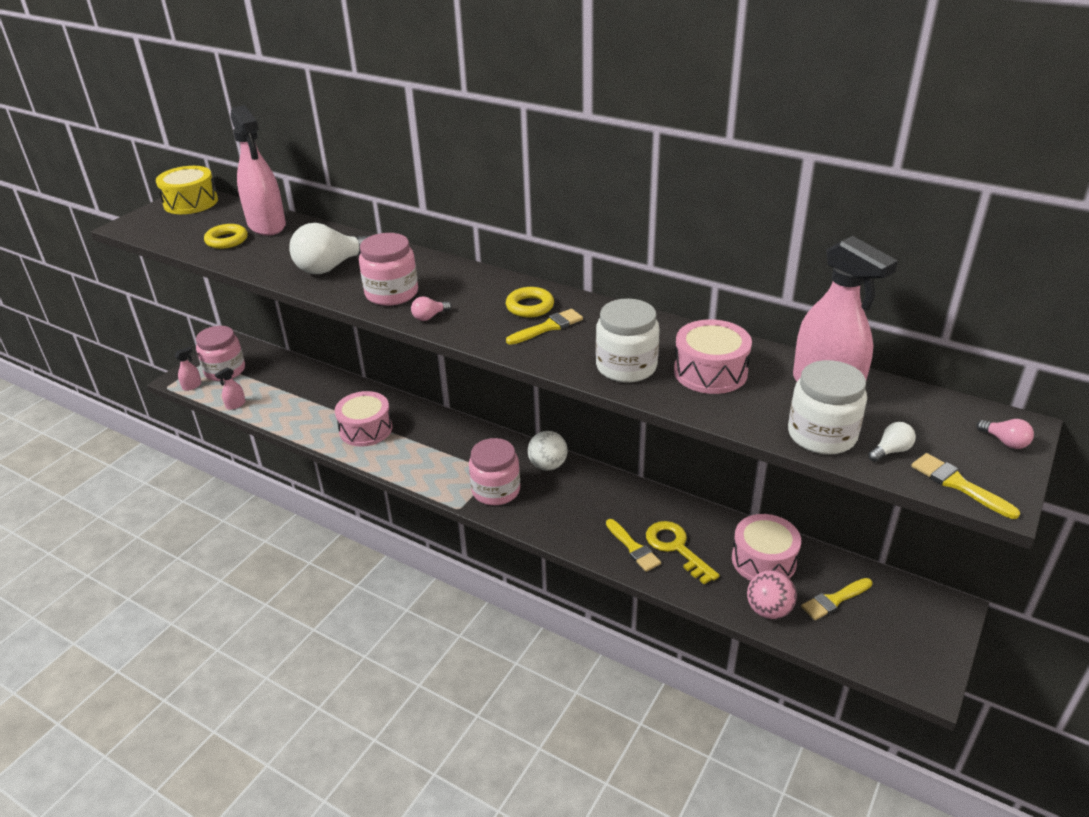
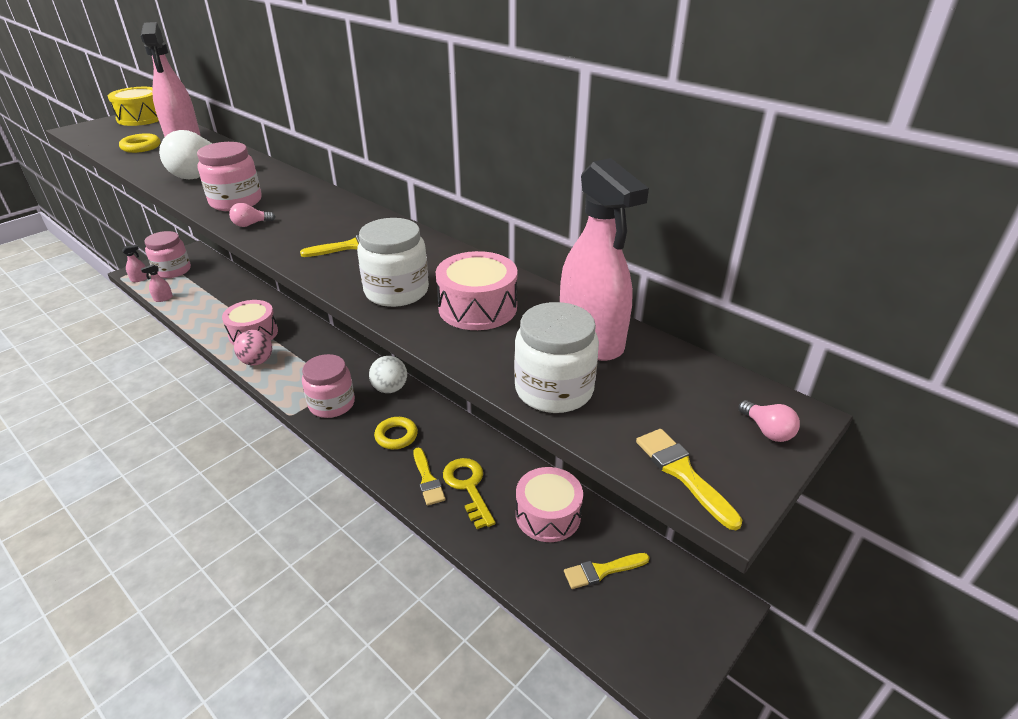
camera: 10 degrees right, 0 degrees up
(530, 306) = (348, 226): yellow ring -> yellow ring (396, 436)
(768, 610) = (529, 568): pink ball -> pink ball (257, 361)
(891, 451) = (623, 420): white light bulb -> none

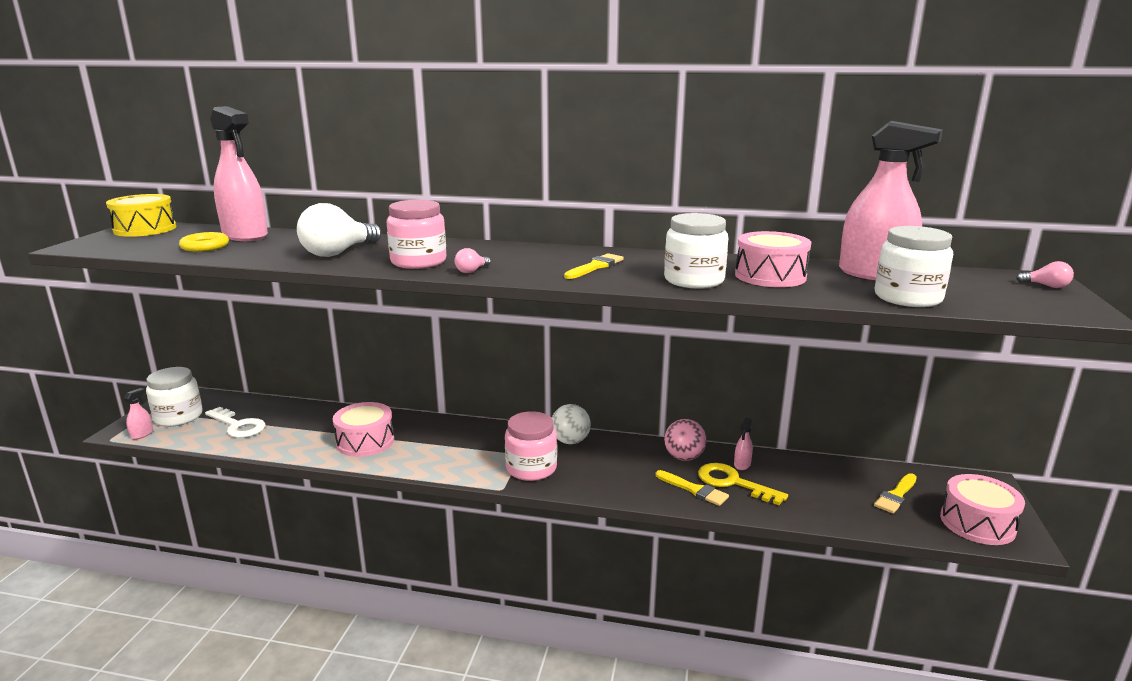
camera: 30 degrees left, 15 degrees down
(163, 298) = (203, 443): pink spray bottle -> pink spray bottle (742, 464)
(173, 270) = (178, 417): pink jar -> white jar
(196, 290) = (238, 426): none -> white key
(257, 361) = (403, 461): pink ball -> pink ball (684, 457)
(396, 436) = (625, 471): yellow ring -> none
(548, 515) = (815, 478): pink drum -> pink drum (977, 523)
(682, 473) = (1049, 310): yellow brush -> none

